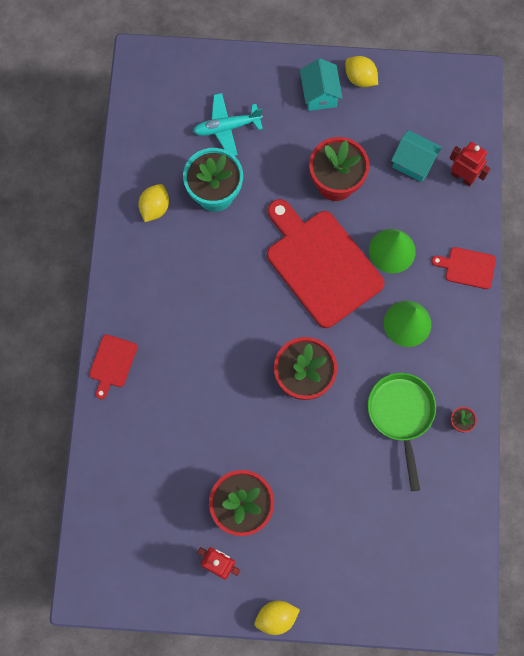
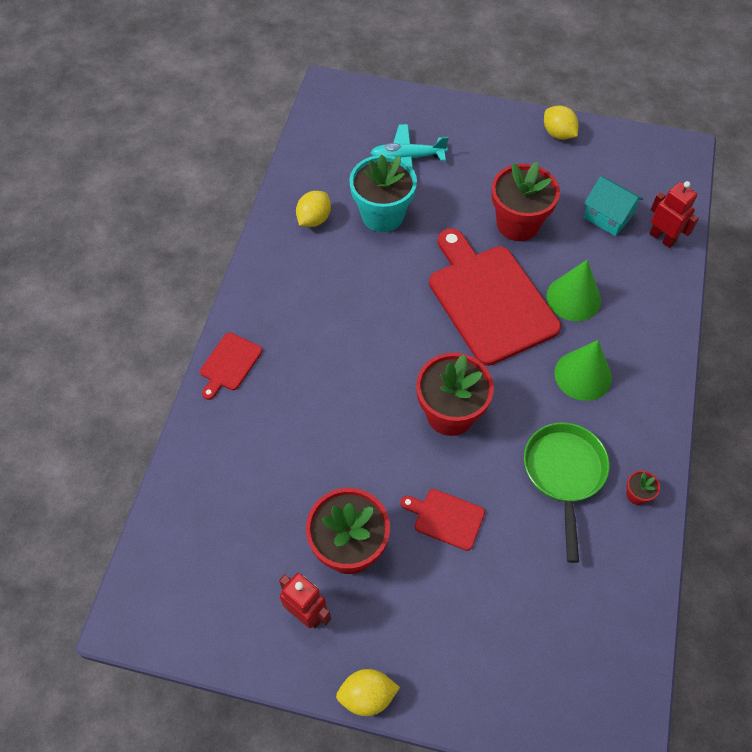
camera: 10 degrees right, 15 degrees down
(319, 94) = (512, 141): turquoise house -> none
(467, 267) = (660, 328): red cutting board -> red cutting board (446, 518)

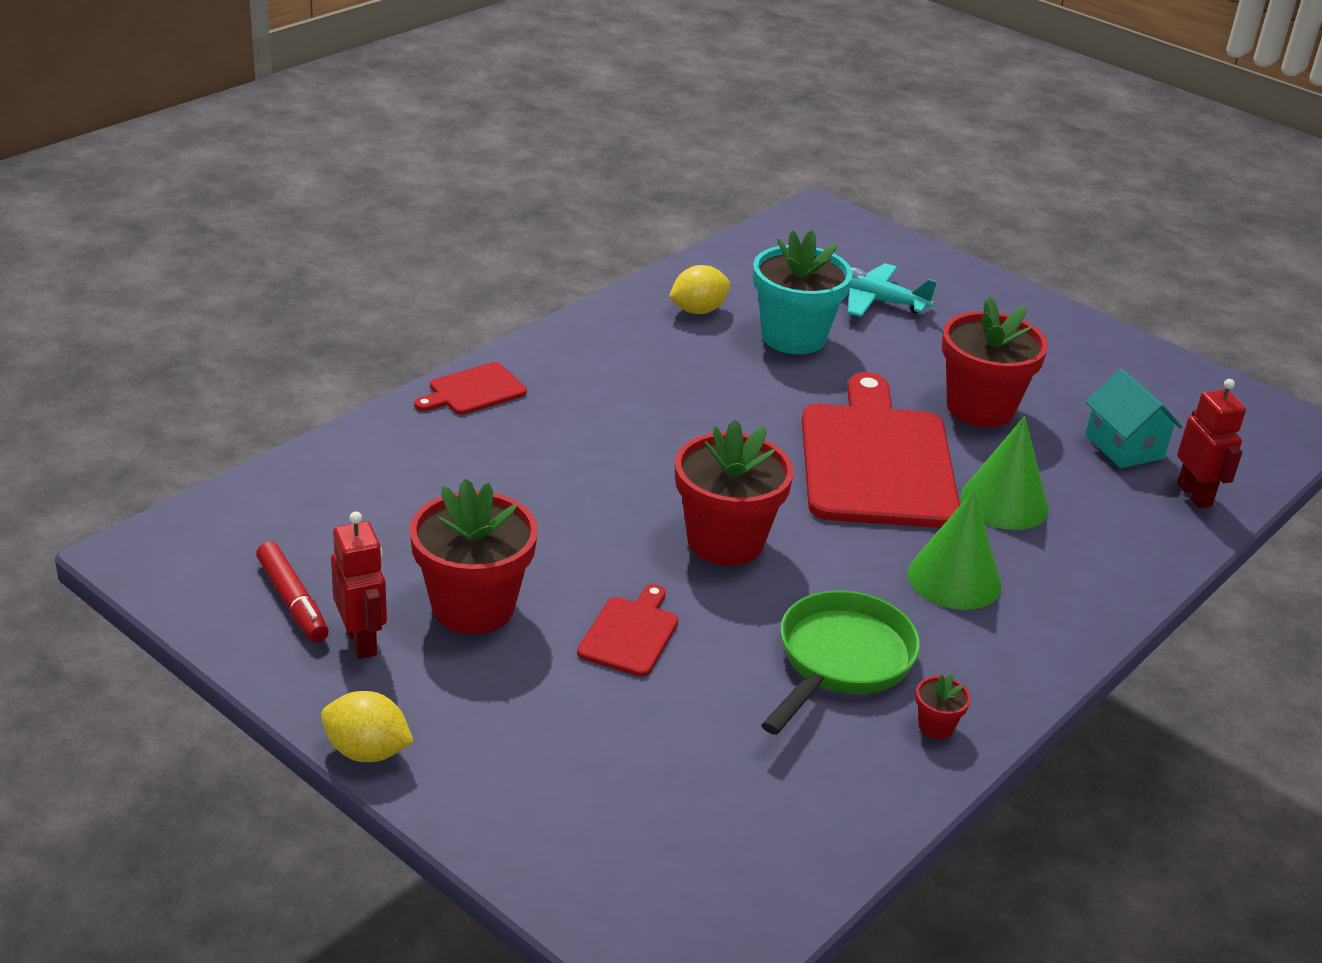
camera: 25 degrees right, 25 degrees down
(246, 605) = (293, 601): none -> red marker
(446, 518) = (630, 633): red cutting board -> red cutting board turned 60 degrees clockwise
(558, 134) = (1113, 348): yellow lemon -> none

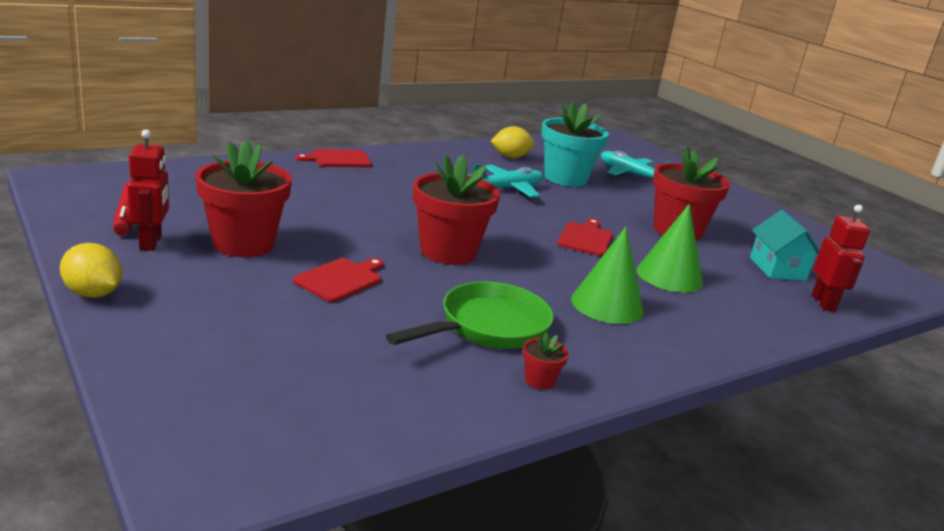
camera: 15 degrees right, 10 degrees down
(731, 386) = (508, 189): none -> turquoise plane
(876, 460) = (585, 238): red cutting board -> red cutting board, size x0.45

